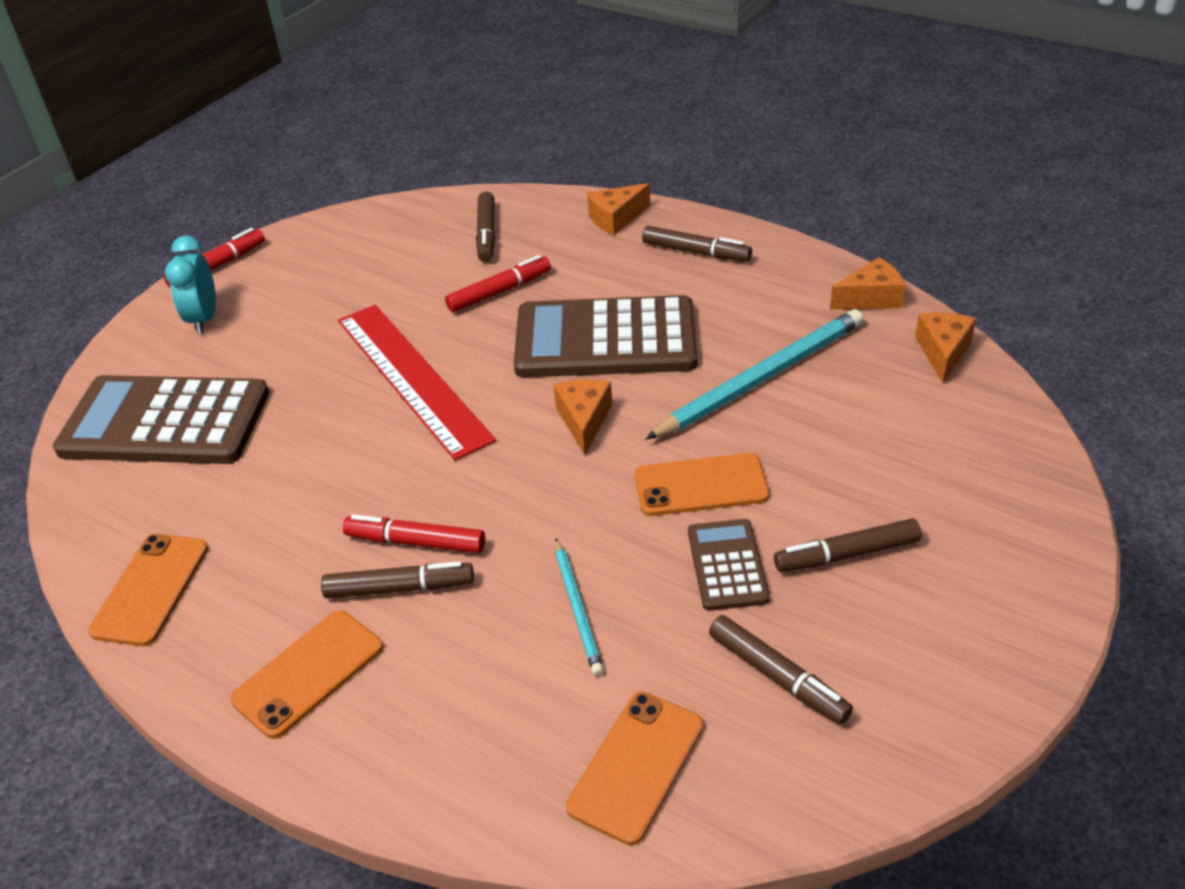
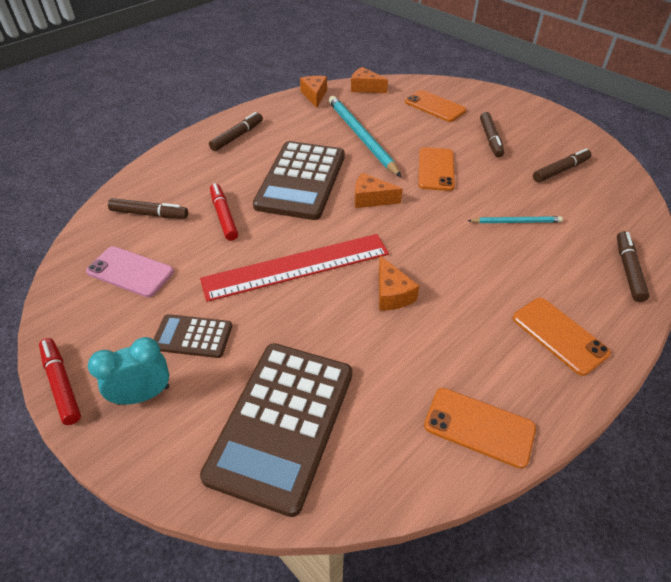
camera: 80 degrees left, 5 degrees up
(204, 319) = (143, 395): turquoise clock -> turquoise clock turned 150 degrees clockwise
(379, 254) = (130, 272): none -> pink phone
(399, 588) = (494, 289): brown marker -> brown marker (628, 270)
(416, 542) = (456, 278): red marker -> none
(616, 218) = (178, 158): orange cheese -> orange cheese (391, 294)
(636, 766) = (613, 218): orange phone -> orange phone (435, 106)
(727, 565) = (492, 171): brown calculator -> brown calculator (192, 336)

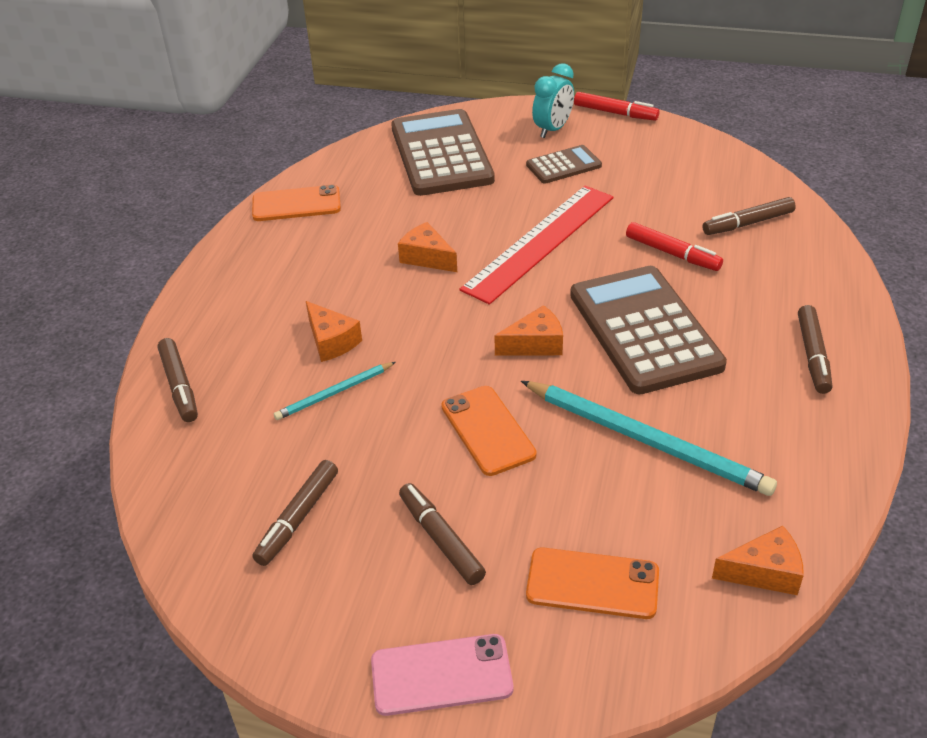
camera: 150 degrees right, 5 degrees down
(130, 272) = (680, 178): pink phone -> pink phone (441, 675)
(314, 96) = (822, 499): orange cheese -> orange cheese (331, 341)
(559, 335) = (247, 288): orange phone -> none

